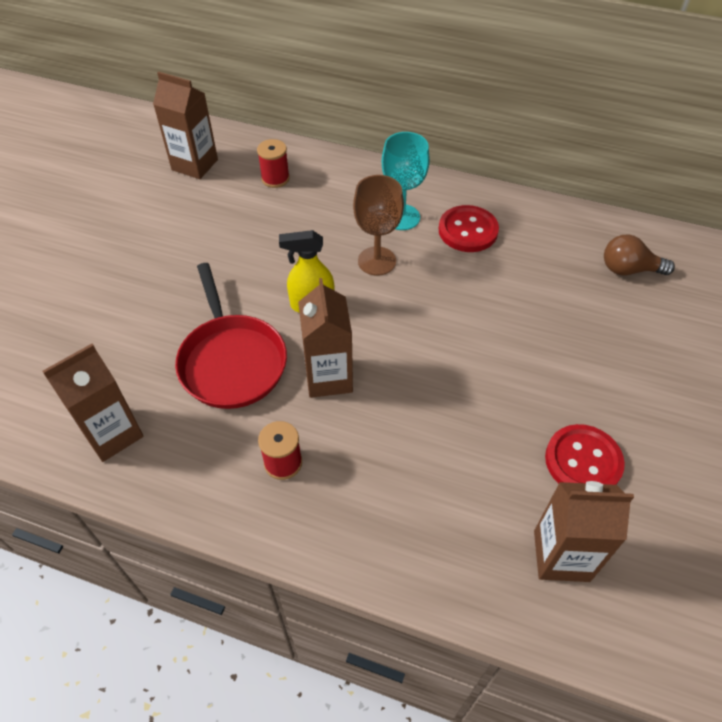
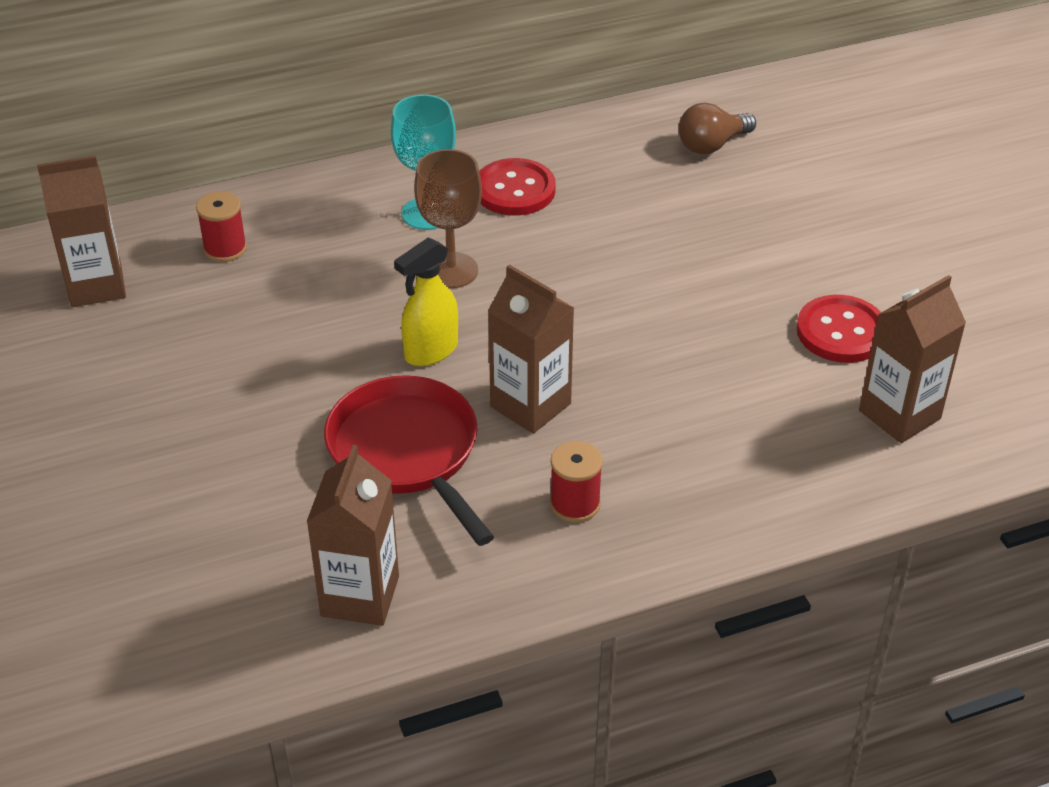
camera: 40 degrees left, 10 degrees down
(231, 361) = (407, 452): red pan -> red pan turned 150 degrees counterclockwise

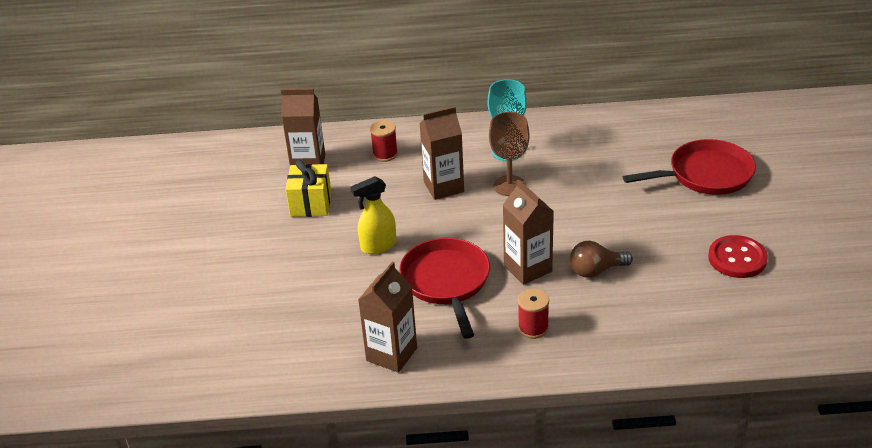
camera: 20 degrees right, 5 degrees down
(126, 356) = (311, 204): none -> yellow gift
(431, 351) = (481, 229): yellow spray bottle -> yellow spray bottle (378, 246)
(514, 190) = (564, 146): red button -> none
(712, 145) = (697, 136): brown light bulb -> brown light bulb (596, 271)
(746, 205) = (705, 175): none -> red pan
(899, 414) = (755, 313): brown carton -> brown carton (443, 187)

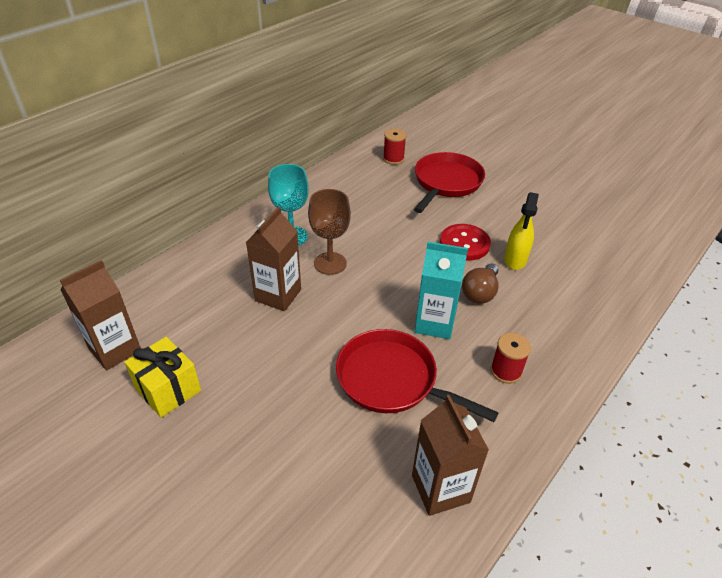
camera: 50 degrees left, 5 degrees up
(378, 246) = (290, 387): yellow spray bottle -> yellow spray bottle (515, 260)
(385, 154) = (186, 296): red spool -> red spool (393, 159)
(528, 268) = (434, 323): brown carton -> turquoise carton
(737, 258) = (542, 229): red button -> red button (464, 244)

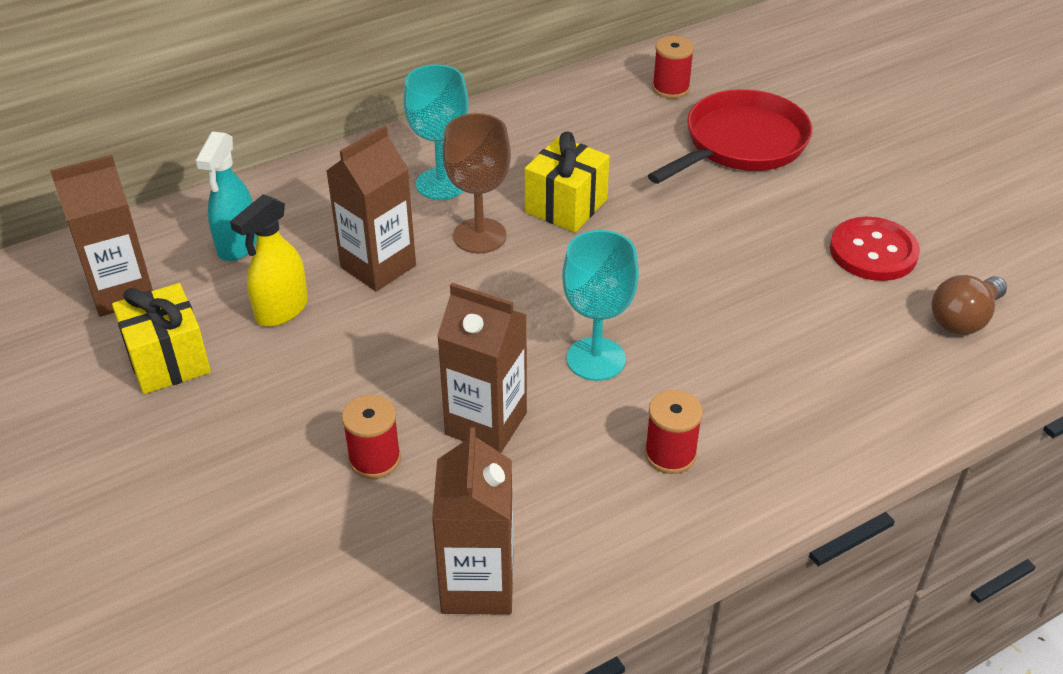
camera: 20 degrees right, 0 degrees up
(181, 301) = (237, 245): none -> turquoise spray bottle
(336, 421) = (374, 459): none -> red spool
(371, 235) = (566, 206): none -> yellow gift
(392, 379) = (486, 423): red pan -> brown carton
(434, 323) = (596, 359): turquoise carton -> turquoise goblet
(464, 244) = (715, 249): red button -> red button (873, 252)
(480, 293) = (696, 330): brown light bulb -> brown light bulb (963, 319)
(515, 260) = (787, 292): yellow spray bottle -> yellow spray bottle (281, 310)

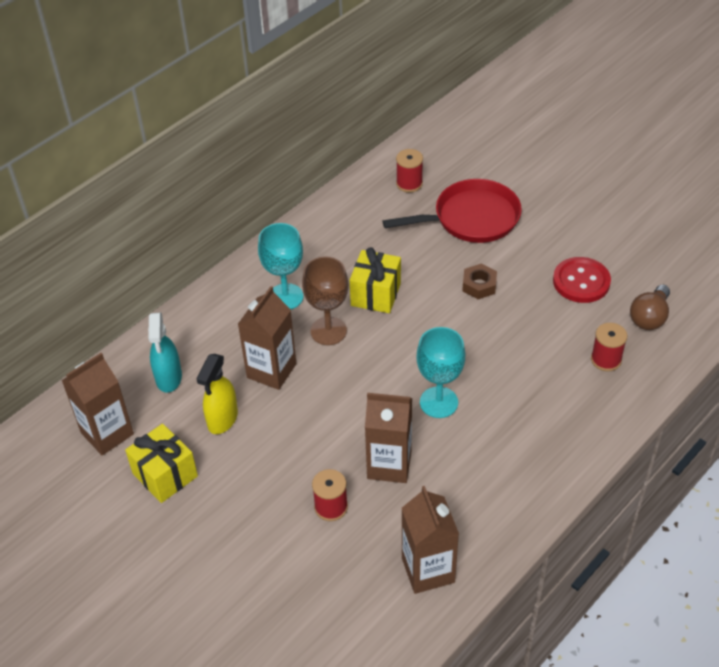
camera: 15 degrees left, 5 degrees up
(670, 454) = (508, 455): red spool -> red spool (606, 359)
(718, 225) = (479, 285): none -> brown nut
(741, 144) = (471, 218): red pan -> red pan turned 45 degrees clockwise

